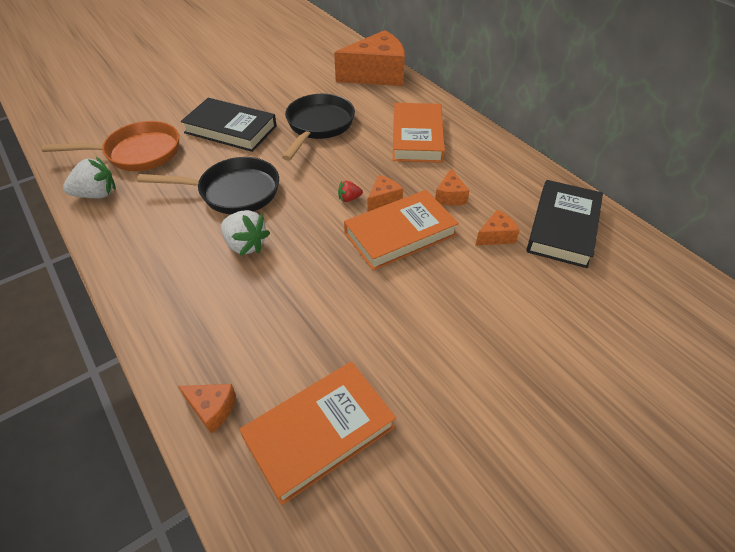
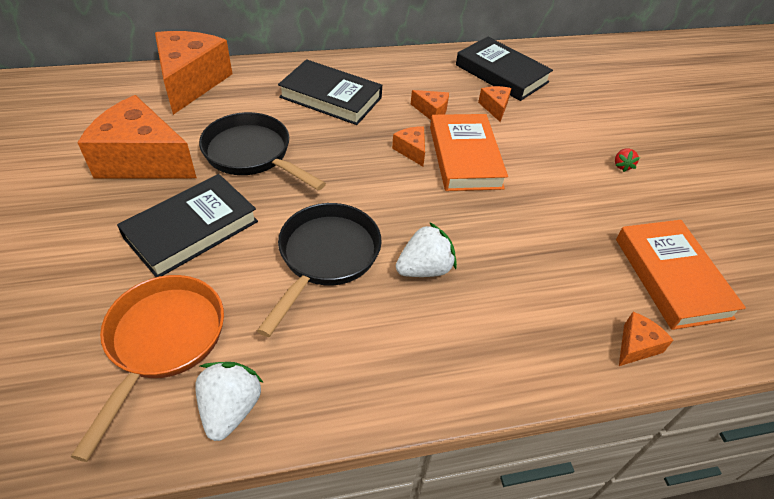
camera: 70 degrees left, 0 degrees up
(282, 89) = (143, 160): none -> orange cheese
(349, 198) = (396, 172): red strawberry -> red strawberry (622, 166)
(417, 137) = (331, 97): orange book -> black book

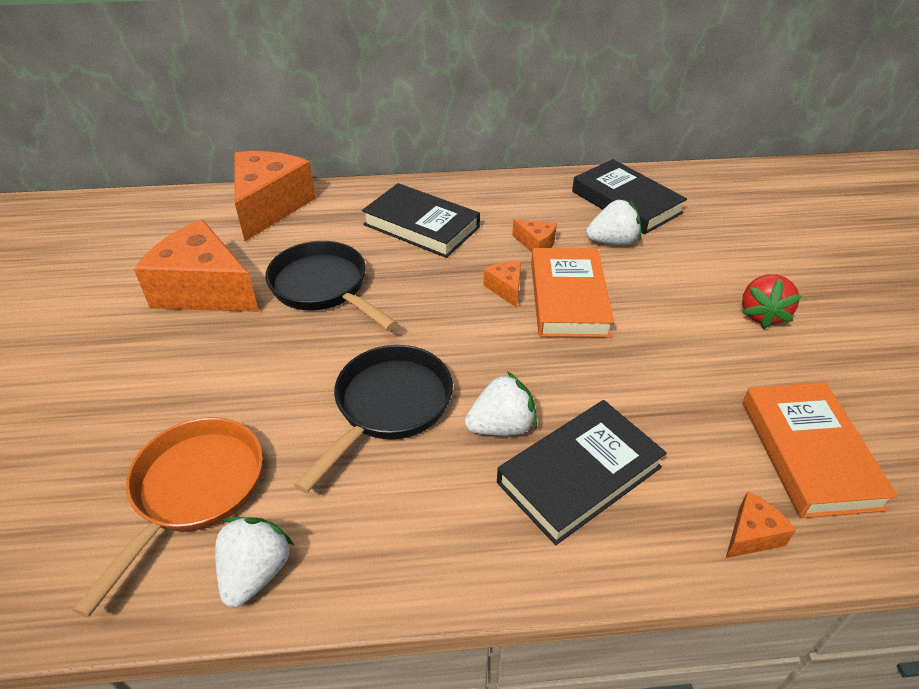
camera: 10 degrees right, 5 degrees down
(191, 229) = (244, 368): black book -> black book (579, 474)
(495, 108) = (612, 241): orange cheese -> white strawberry
(622, 166) = (762, 314): red strawberry -> red strawberry, size x1.89

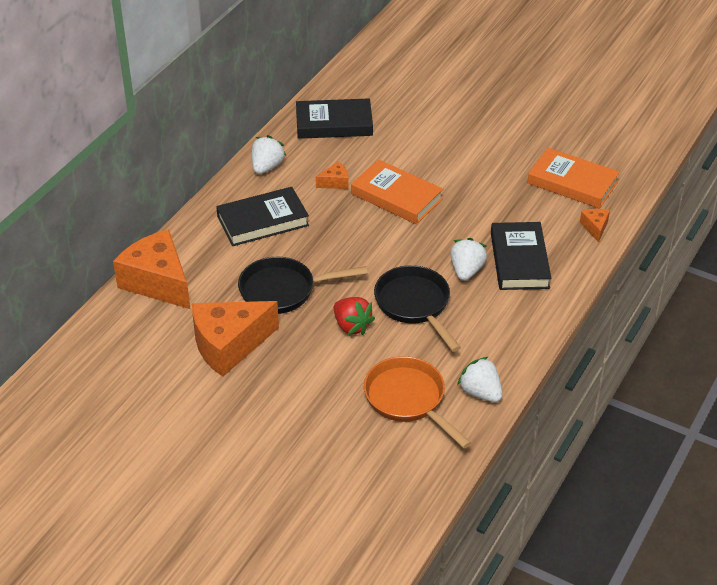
camera: 55 degrees left, 0 degrees up
(506, 289) = (363, 216): orange cheese -> none
(612, 241) = (365, 151): white strawberry -> white strawberry (267, 167)
(762, 314) = (479, 137): red strawberry -> red strawberry (352, 326)

